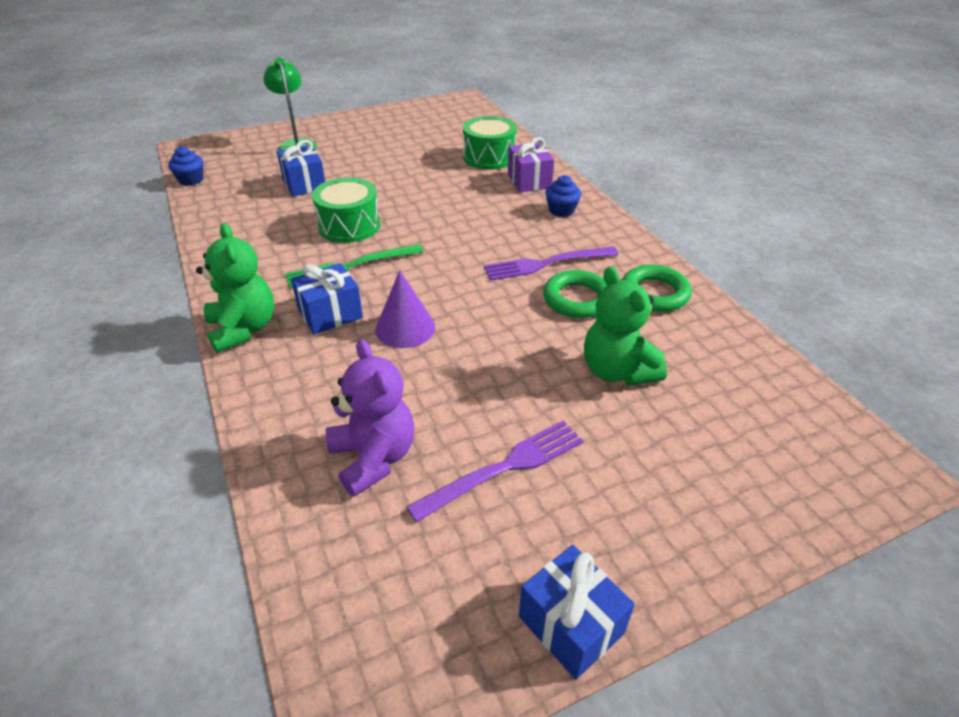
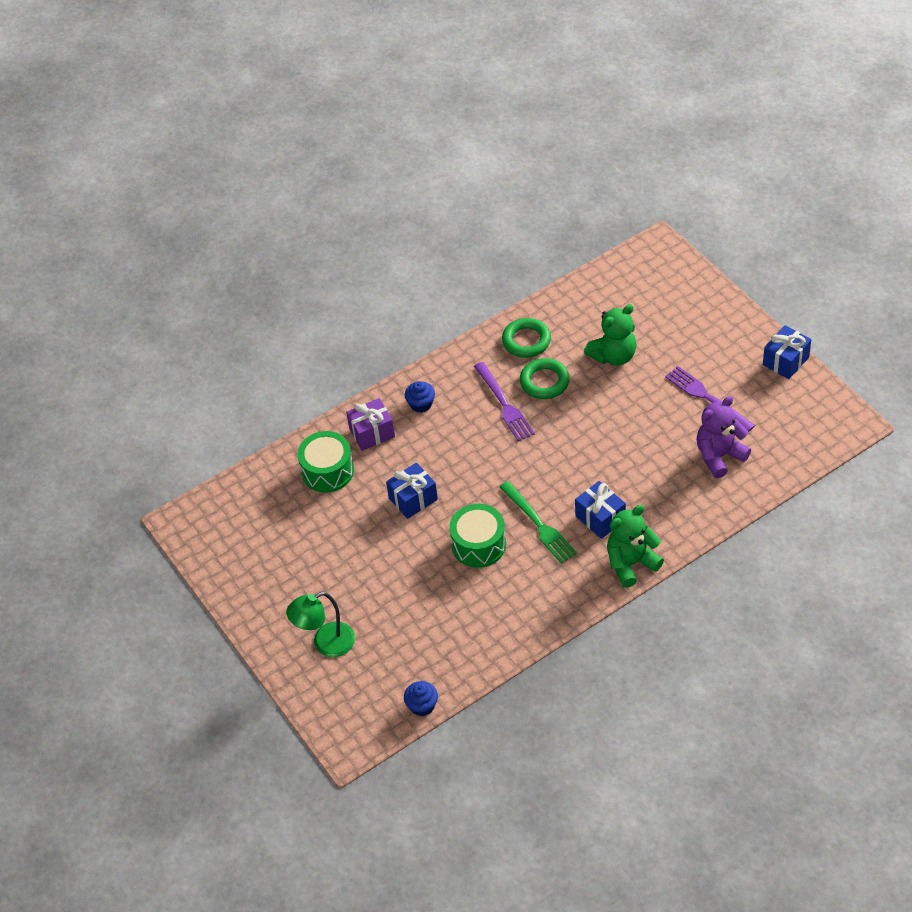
camera: 95 degrees left, 10 degrees up
(304, 184) = (412, 604): blue gift -> blue gift (413, 499)
(405, 328) = (603, 470): purple cone -> none

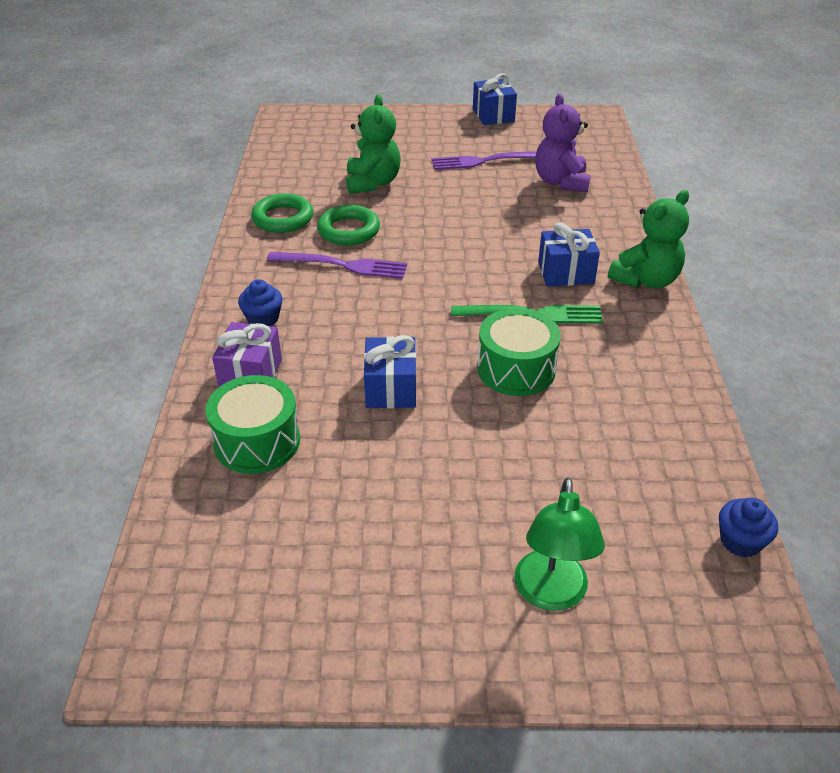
camera: 60 degrees left, 10 degrees down
(631, 563) = (645, 280): green teddy bear -> green teddy bear turned 135 degrees counterclockwise

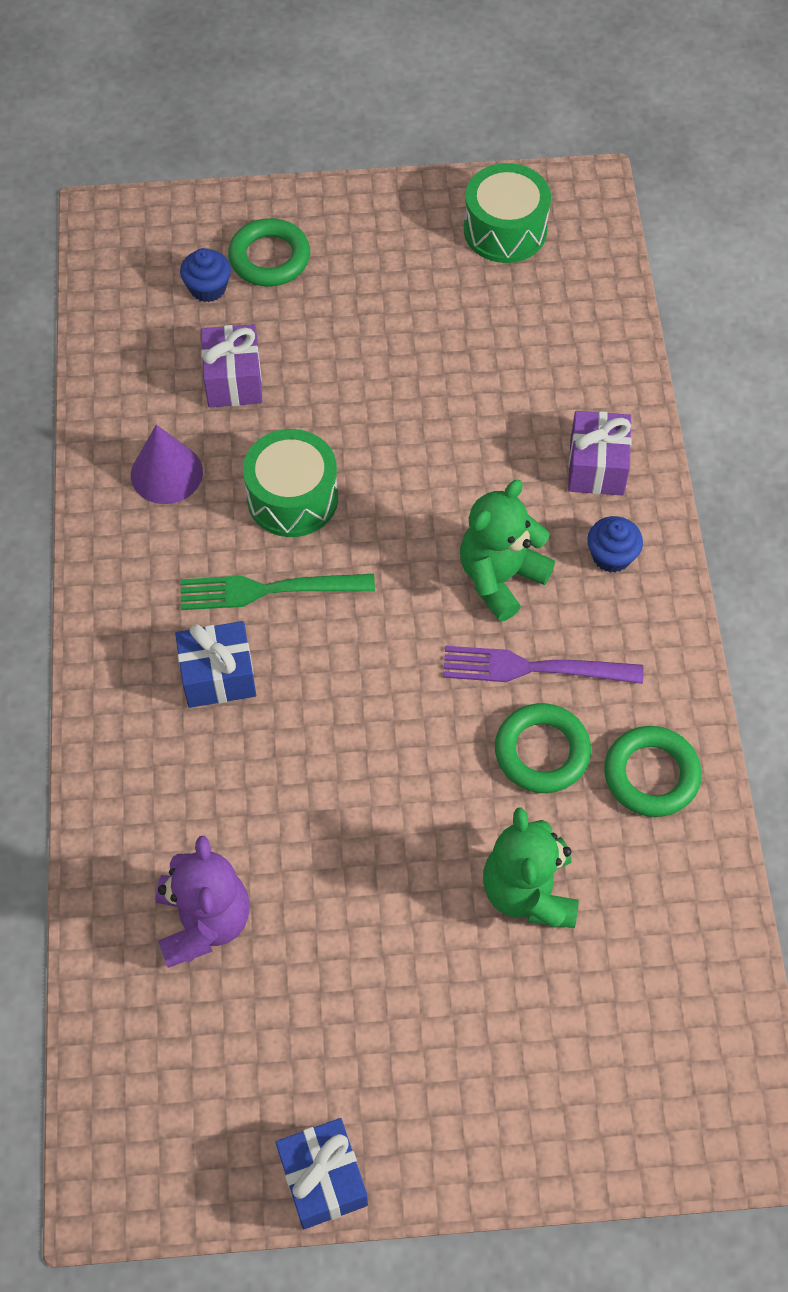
camera: 175 degrees right, 20 degrees up
(257, 441) = (561, 382): green drum -> green drum (505, 230)
(390, 388) = (434, 459): blue gift -> none
(485, 161) = (337, 983): purple fork -> none
(551, 594) = (269, 258): green lamp -> green ring
(578, 464) = (233, 380): none -> purple gift
(629, 392) = (166, 473): none -> purple cone
(645, 280) = (108, 669): green teddy bear -> green teddy bear (500, 577)
(740, 541) = (95, 314): blue cupcake -> blue cupcake (208, 288)

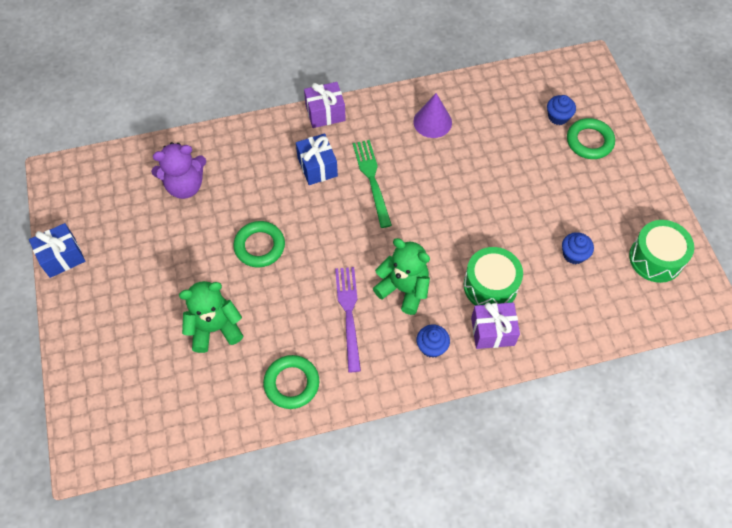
camera: 80 degrees right, 0 degrees up
(233, 380) = (500, 140): purple gift -> purple gift (325, 113)
(292, 498) = (431, 180): green drum -> green drum (490, 286)
(478, 330) = (574, 254): none -> blue cupcake
(542, 752) = (297, 324): green ring -> green ring (259, 246)

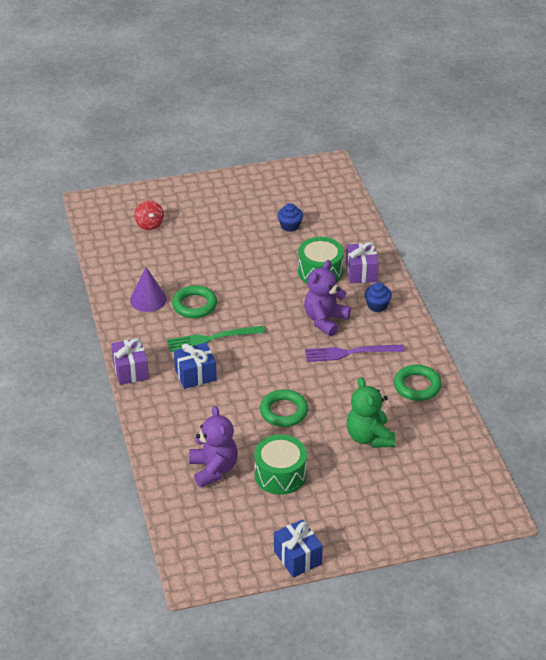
camera: 90 degrees left, 20 degrees down
(404, 289) = (325, 320): green teddy bear -> purple teddy bear
(558, 117) = (149, 224): blue cupcake -> red spinning top
(589, 141) = (177, 209): green ring -> green ring (194, 305)
(656, 258) = (293, 185): green drum -> green drum (280, 474)

